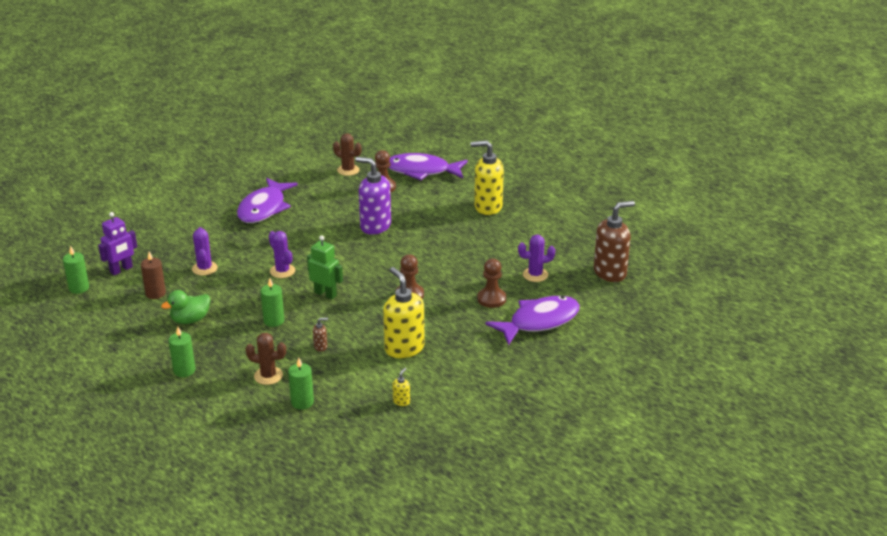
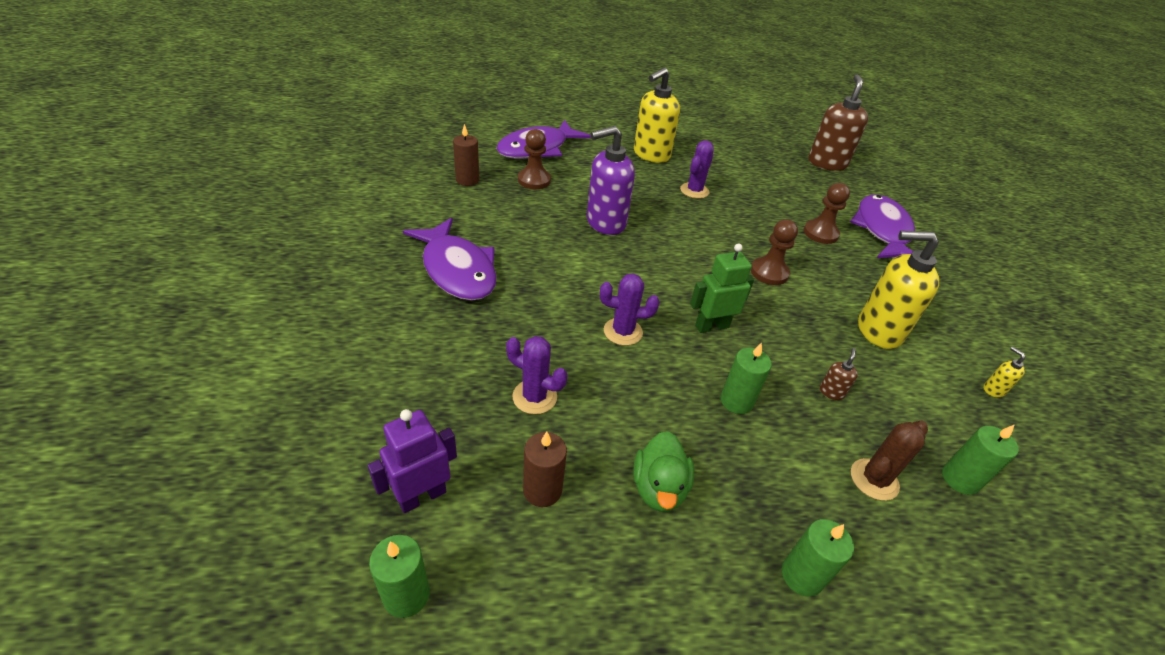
camera: 55 degrees left, 10 degrees up
(121, 270) = (422, 496): purple robot -> purple robot turned 120 degrees counterclockwise
(348, 170) = (467, 180): brown cactus -> brown candle
(535, 275) = (797, 193): purple cactus -> purple cactus (694, 191)

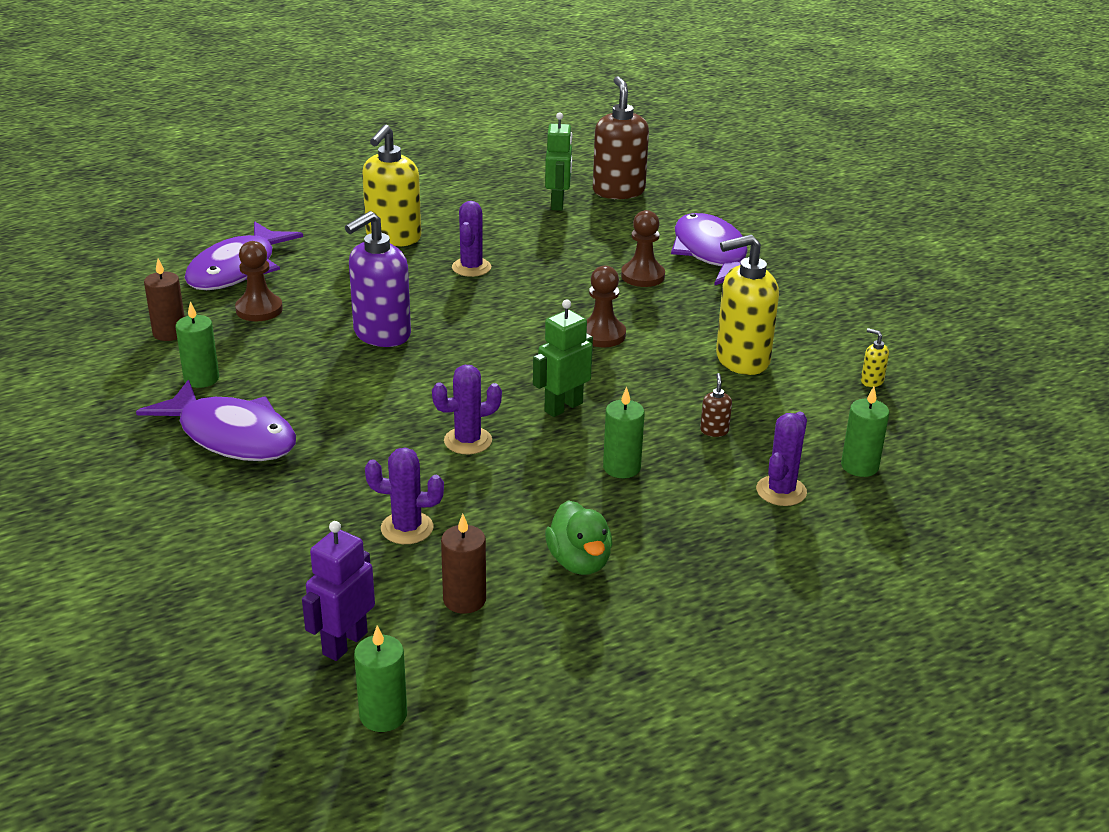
camera: 20 degrees left, 10 degrees down
(778, 161) = (558, 203): none -> green robot
(802, 575) = (742, 583): green candle -> green candle (201, 379)
(874, 479) = (781, 491): brown cactus -> purple cactus

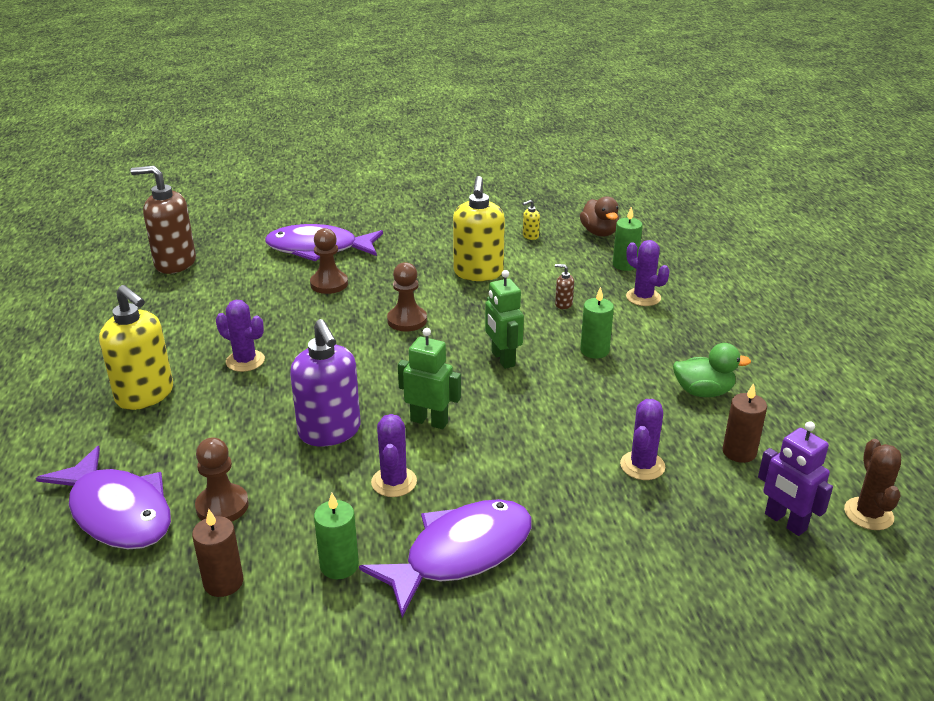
camera: 70 degrees left, 0 degrees up
(383, 715) = (868, 514): green candle -> brown cactus
(468, 441) = (530, 413): purple cactus -> purple cactus (394, 482)
(558, 203) = (167, 295): green robot -> green robot (429, 421)
(935, 434) = (599, 233): none -> brown duck

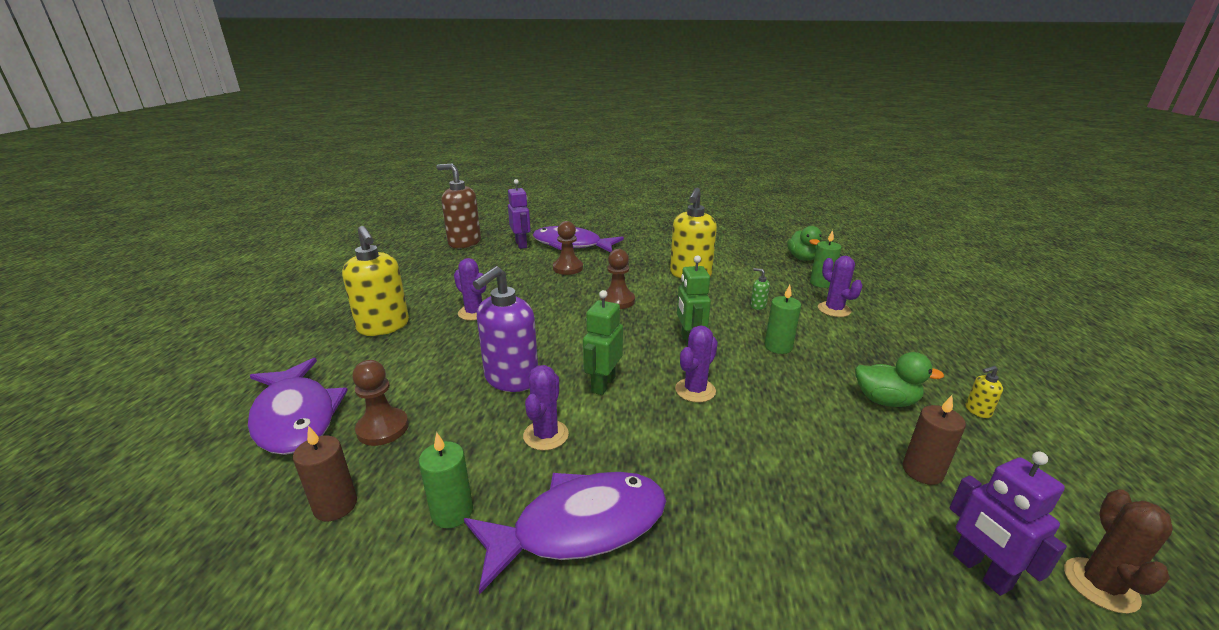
camera: 15 degrees right, 5 degrees down
(253, 256) = (521, 244): none -> purple robot
(330, 432) = (511, 379): purple soap dispenser -> purple soap dispenser turned 45 degrees clockwise
(429, 421) = (603, 384): green robot -> green robot turned 105 degrees counterclockwise
(530, 236) = (742, 254): yellow soap dispenser -> yellow soap dispenser (977, 411)
(563, 304) = (758, 306): brown soap dispenser -> green soap dispenser
(599, 233) = (802, 258): brown duck -> green duck
(642, 466) = (807, 466): purple cactus -> purple cactus (695, 390)

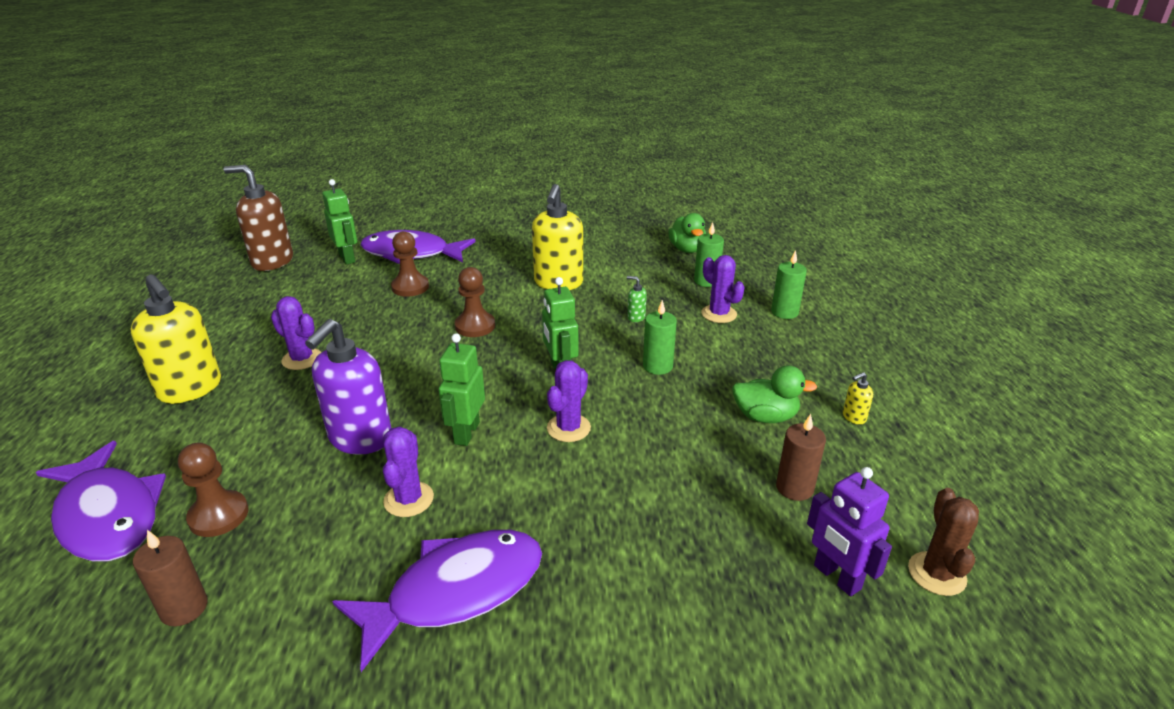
camera: 10 degrees left, 5 degrees up
(452, 512) = (317, 596): green candle -> green candle (784, 312)
(521, 244) = (347, 258): purple robot -> green robot

